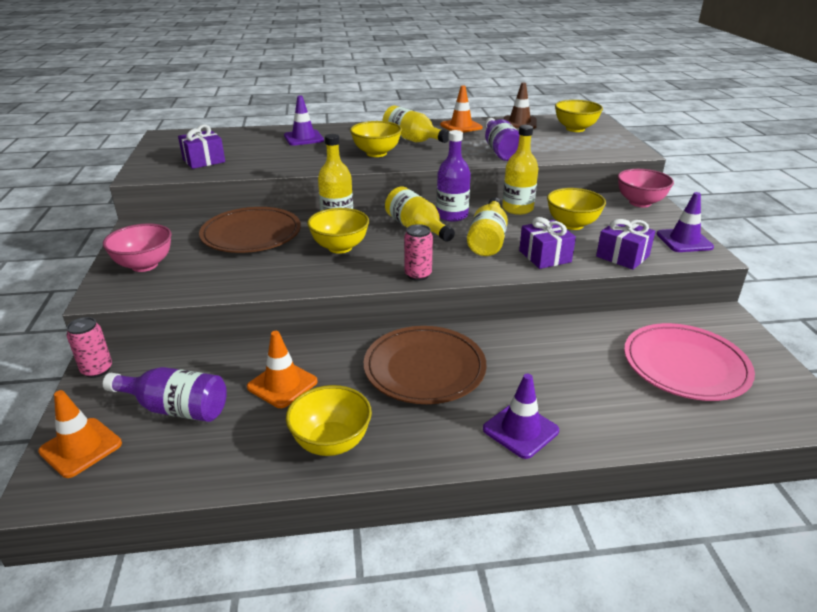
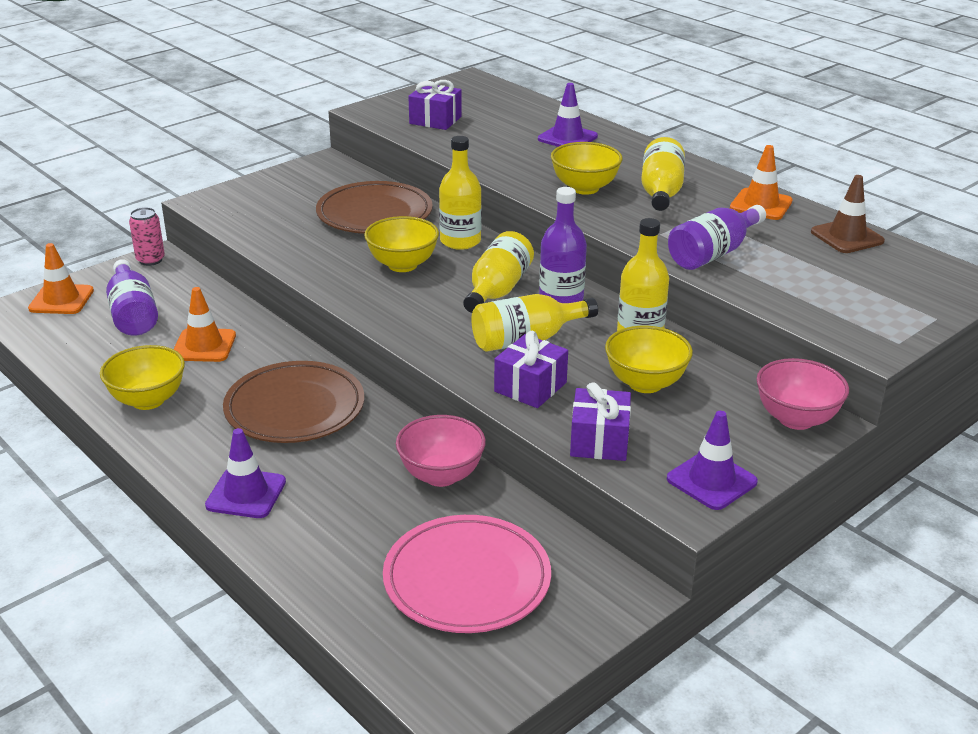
camera: 55 degrees right, 0 degrees up
(144, 265) = (264, 195): pink bowl -> pink bowl (441, 475)
(418, 275) = (395, 325): pink can -> none
(575, 129) = (895, 281): yellow bowl -> none

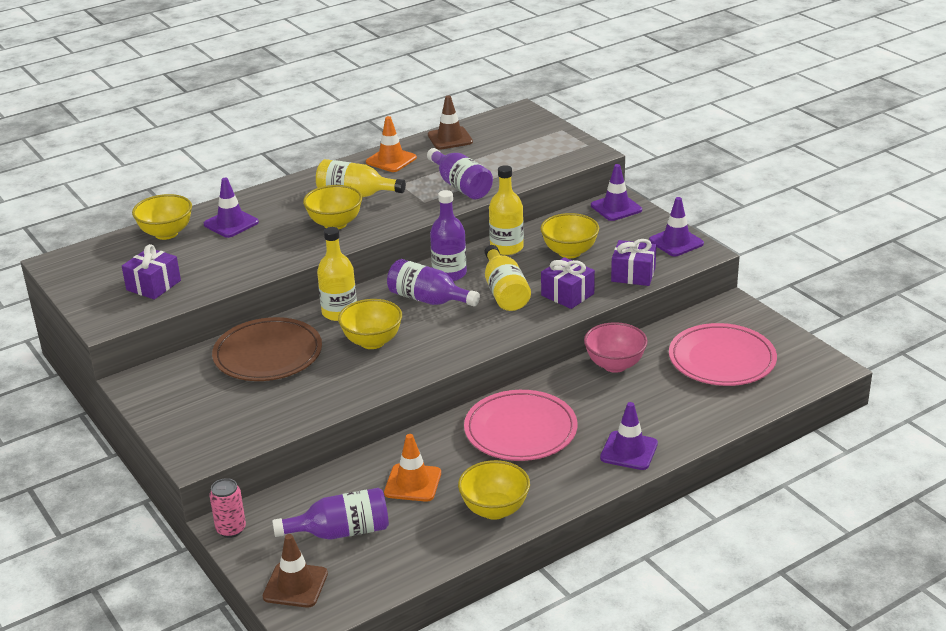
camera: 80 degrees left, 0 degrees up
(61, 300) = (295, 585): orange traffic cone -> brown traffic cone
(295, 408) = (520, 430): brown plate -> pink plate
(497, 290) = (428, 300): yellow bottle -> purple bottle
(537, 113) = (166, 233): none -> yellow bowl
(796, 419) = (616, 208): pink bowl -> purple traffic cone

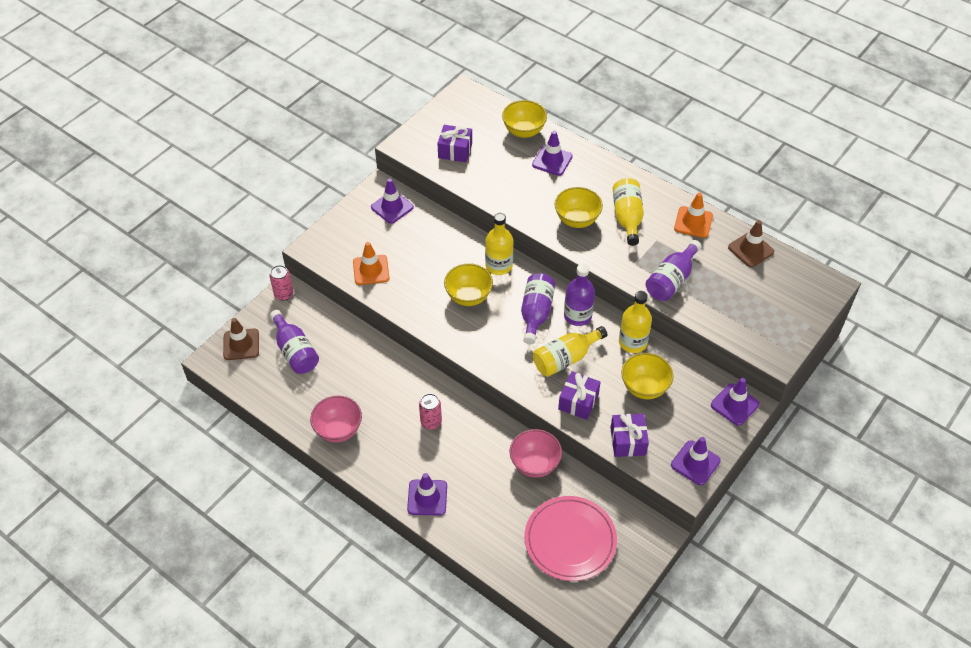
camera: 70 degrees right, 20 degrees up
(179, 377) = (392, 207): none -> purple traffic cone
(268, 354) = (433, 243): brown plate -> none
(413, 483) = (354, 375): orange traffic cone -> orange traffic cone (371, 270)
(494, 510) = (338, 430): yellow bowl -> pink bowl
(520, 430) = (431, 422): pink plate -> pink can

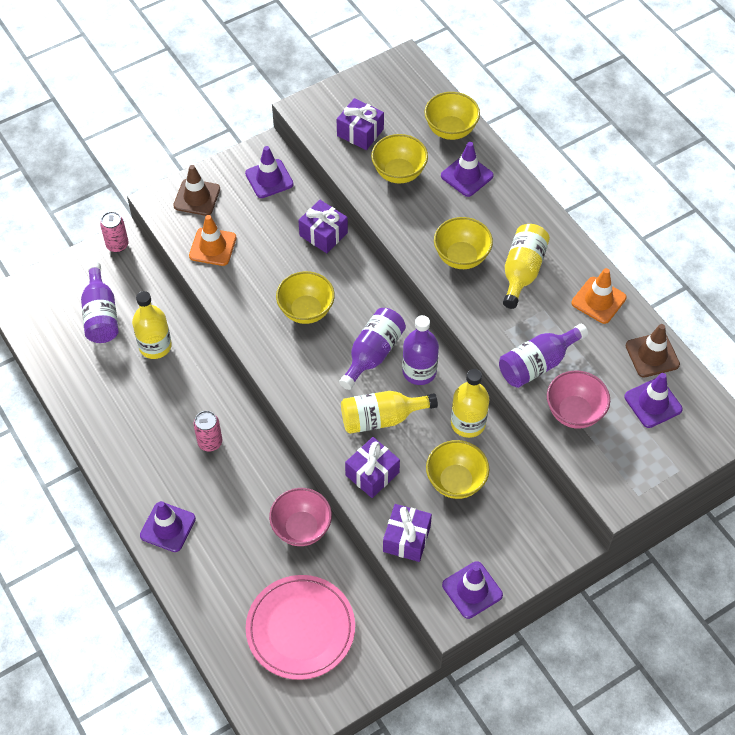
camera: 20 degrees right, 5 degrees up
(241, 344) = (48, 289): brown traffic cone -> brown traffic cone (197, 197)
(338, 430) = (107, 419): pink bowl -> pink bowl (574, 412)
(455, 236) = (323, 234): none -> purple gift
(499, 172) = (399, 173): none -> yellow bowl
(499, 265) = (357, 284): yellow bottle -> yellow bottle (155, 346)
(734, 404) = (552, 536): purple traffic cone -> purple traffic cone (653, 403)

